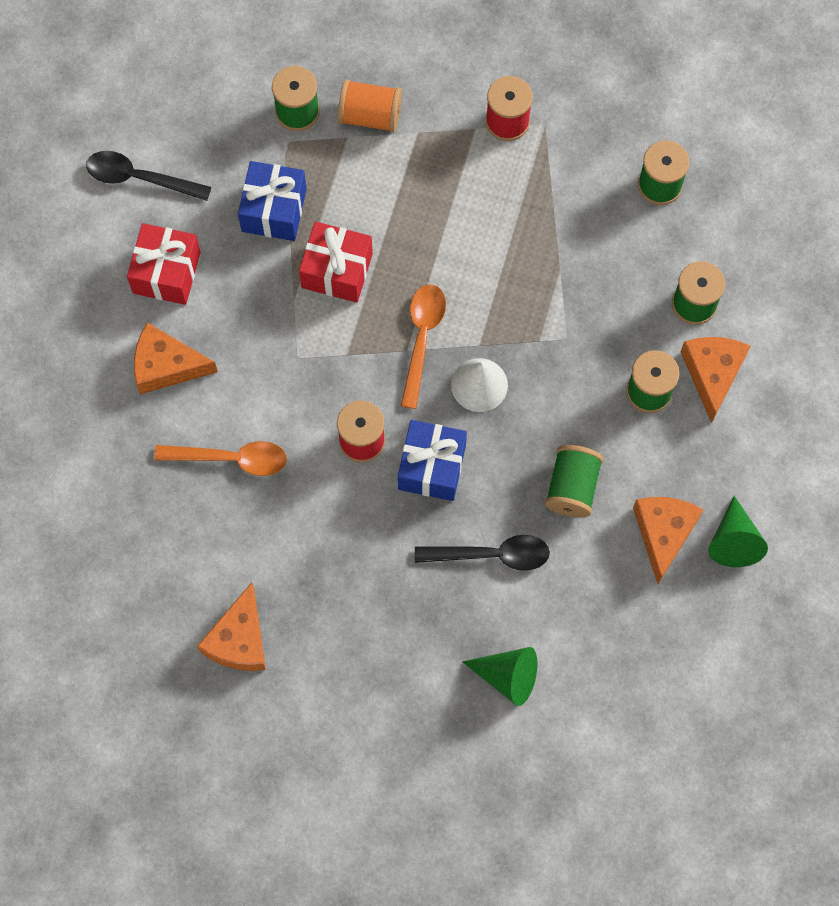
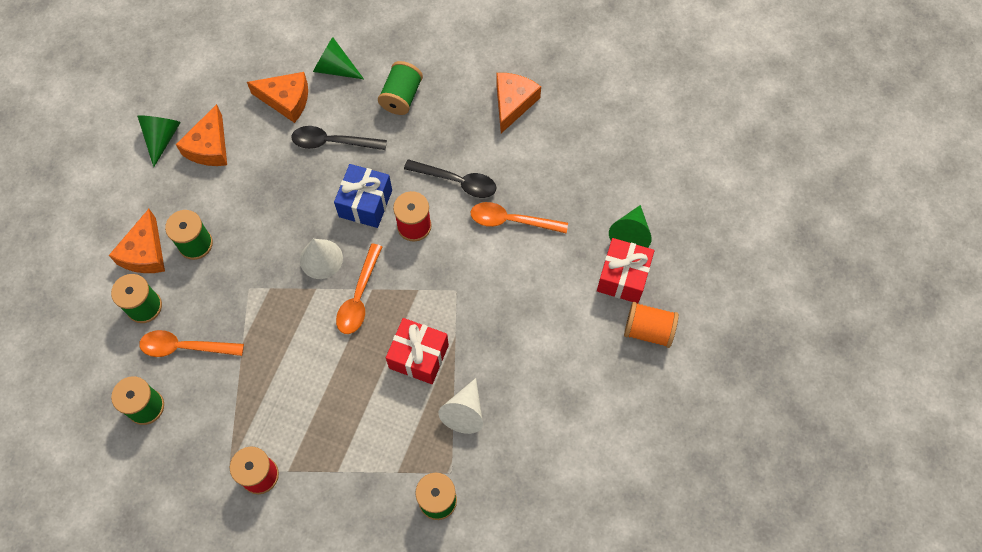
camera: 175 degrees left, 5 degrees down
(69, 453) = (630, 234): none -> green cone
(139, 178) = (575, 450): black spoon -> black spoon (457, 182)
(166, 365) = (557, 292): orange cheese -> orange cheese (286, 100)
(167, 272) = (554, 366): red gift -> red gift (622, 277)
(274, 210) = (465, 412): blue gift -> white cone
(370, 115) = (375, 491): orange spool -> orange spool (648, 330)
(572, 487) = (267, 182): green spool -> green spool (401, 97)
(630, 258) = (184, 347): none -> orange spoon

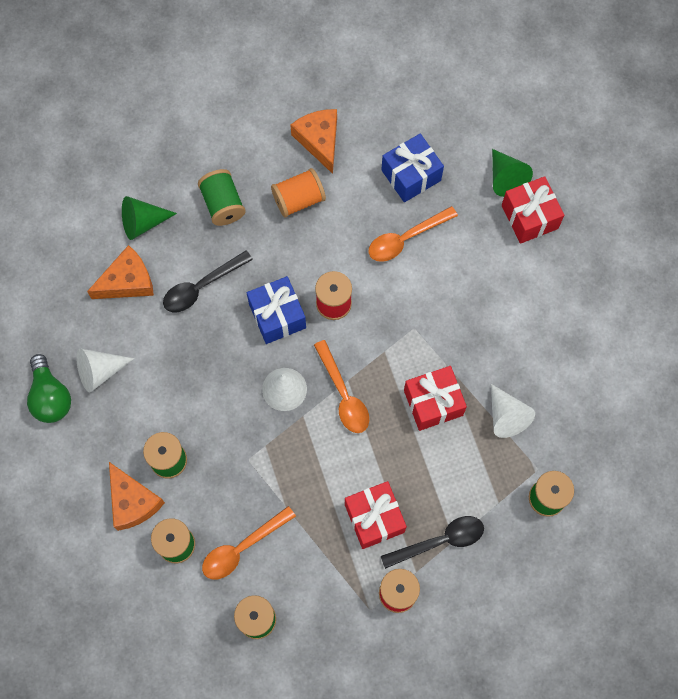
camera: 40 degrees left, 5 degrees up
(162, 138) = (50, 397): green cone -> green light bulb
(209, 146) = (100, 371): orange cheese -> white cone
(296, 405) = (374, 518): none -> red gift
(457, 182) = (334, 240): black spoon -> black spoon (440, 541)
(558, 178) = (411, 175): none -> blue gift
(648, 330) = (584, 243): orange spool -> orange spool (299, 199)

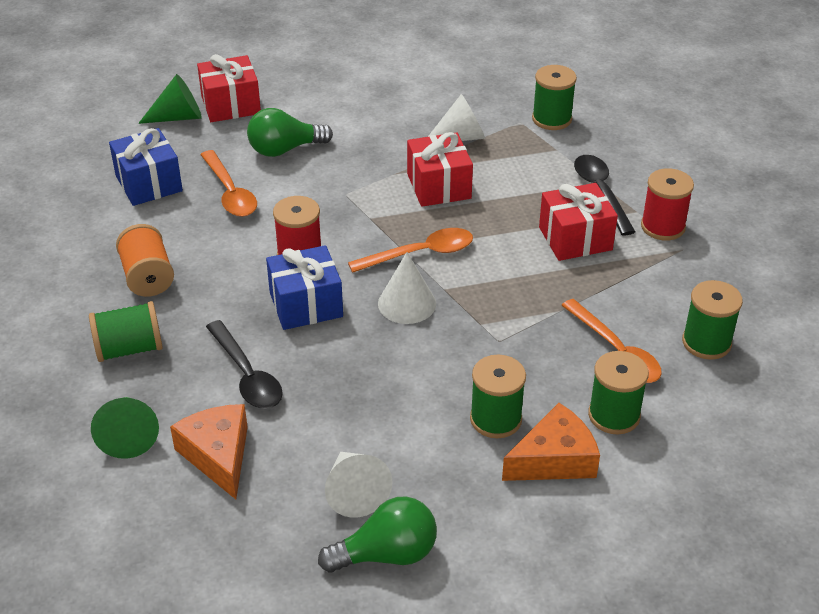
camera: 85 degrees left, 30 degrees down
(319, 141) = (71, 254): orange cheese -> none
(470, 271) = (284, 149): none -> green light bulb

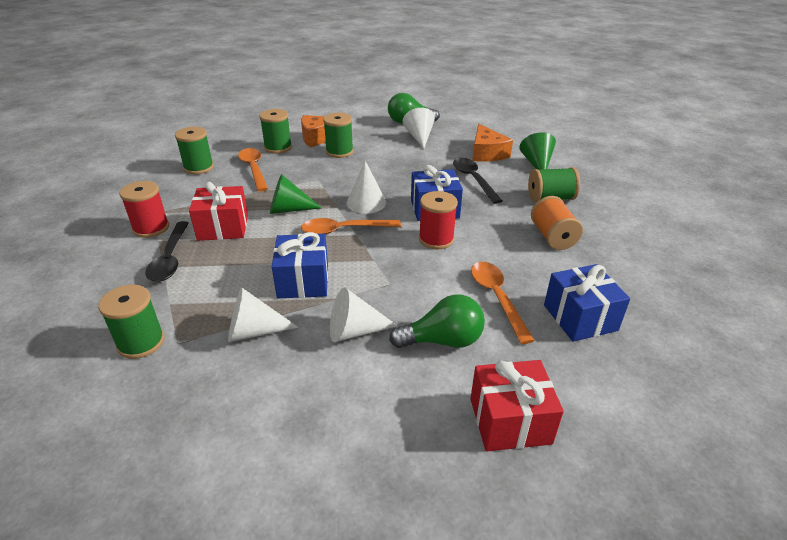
camera: 170 degrees left, 5 degrees down
(178, 117) = (575, 408): green cone -> green cone (289, 209)
(367, 148) = (354, 331): none -> white cone
(439, 186) = (303, 281): red gift -> blue gift

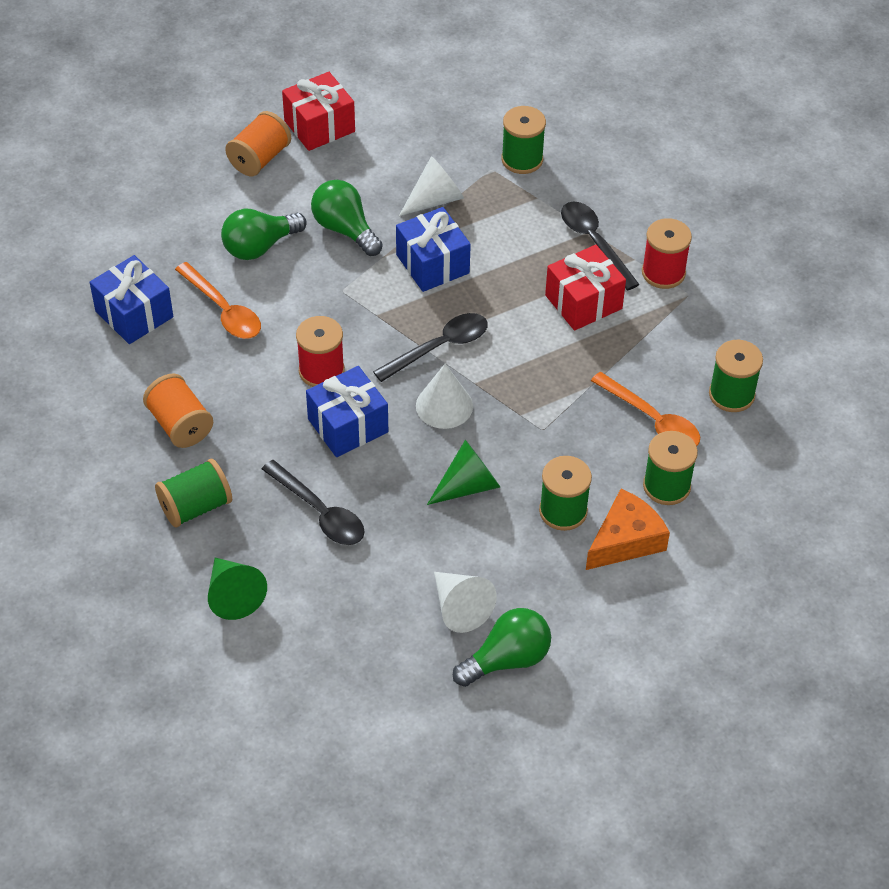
camera: 155 degrees right, 15 degrees up
(289, 209) = (533, 358): green cone -> green cone (468, 485)
(343, 230) = (440, 347): orange spoon -> black spoon
(354, 331) = (345, 229): white cone -> green light bulb
(398, 443) = (259, 158): none -> orange spool
(486, 153) = (324, 598): orange cheese -> none
(510, 421) = (181, 199): red gift -> red gift (319, 126)

